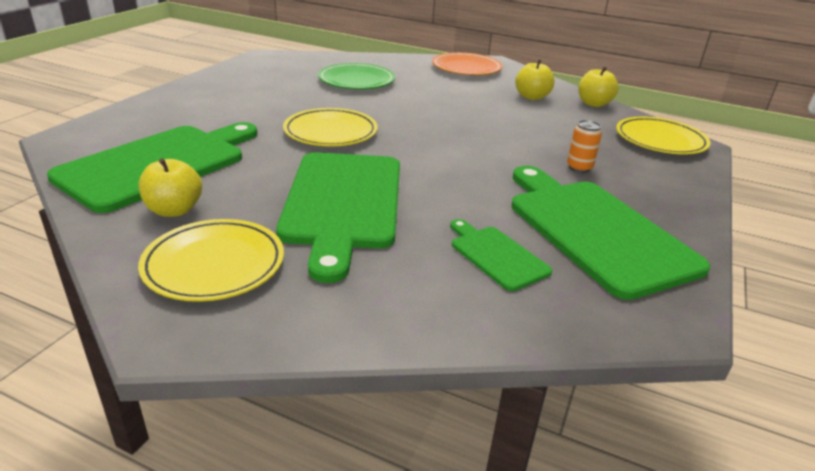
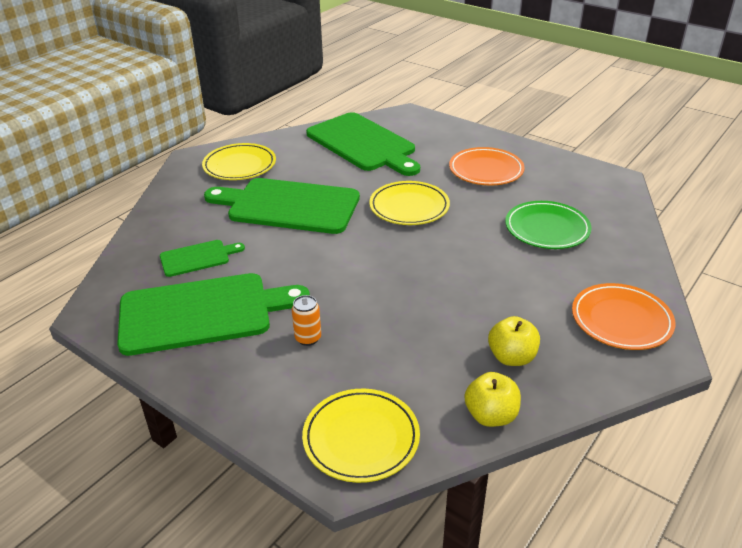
camera: 105 degrees right, 5 degrees up
(174, 210) = (301, 152): yellow apple -> none
(246, 99) = (486, 170): none -> orange plate

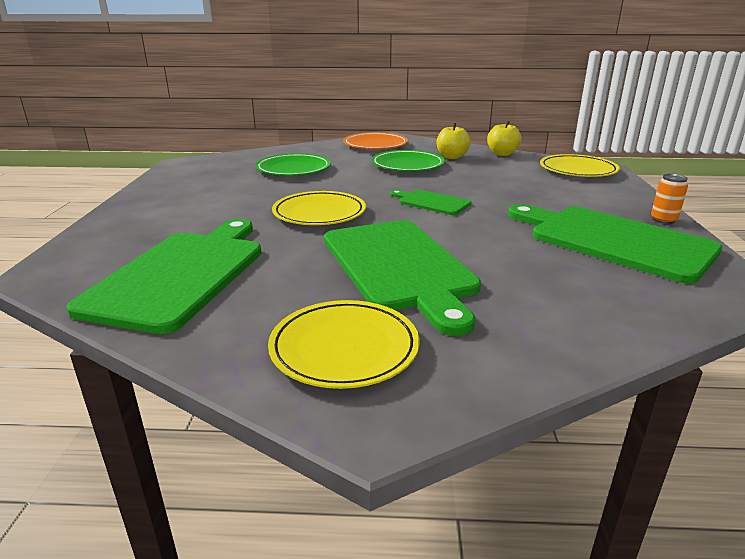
camera: 125 degrees left, 10 degrees down
(197, 258) = (569, 276): green cutting board -> green cutting board (432, 202)
(308, 338) = (547, 200): orange can -> orange can (663, 220)
(486, 170) = (205, 201): orange plate -> none
(503, 305) = (407, 165): none -> green plate

